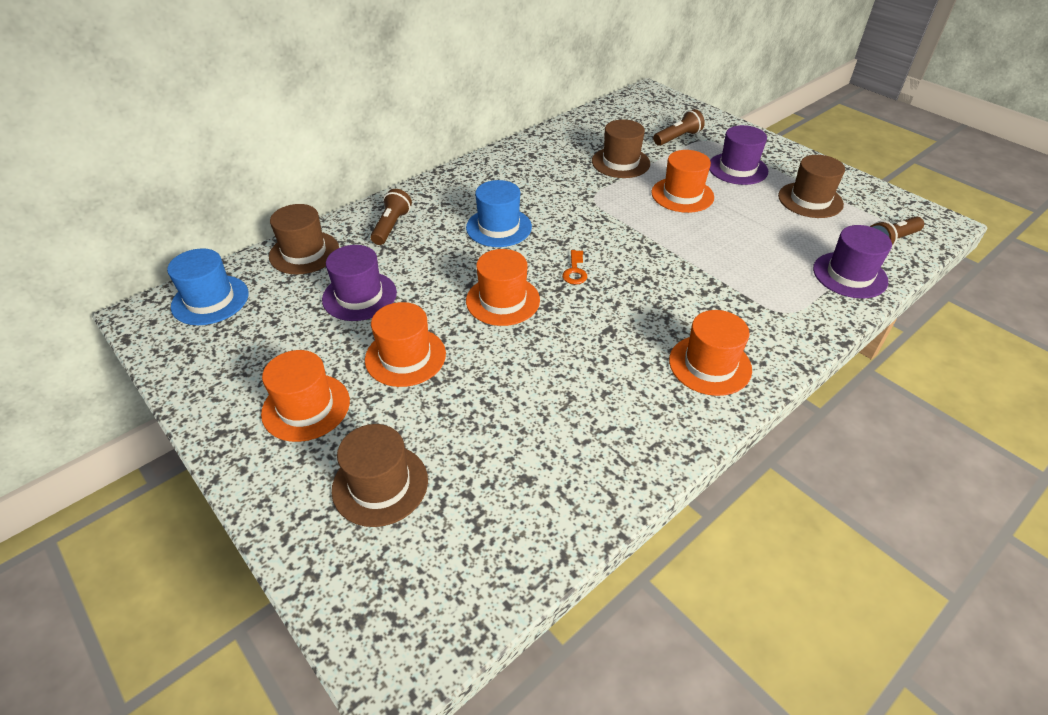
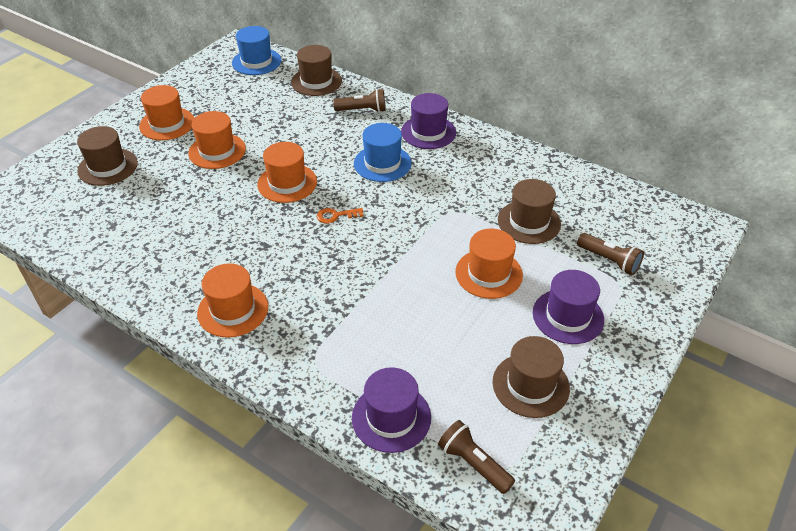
camera: 75 degrees right, 0 degrees up
(359, 296) = (275, 117): purple hat -> purple hat (428, 132)

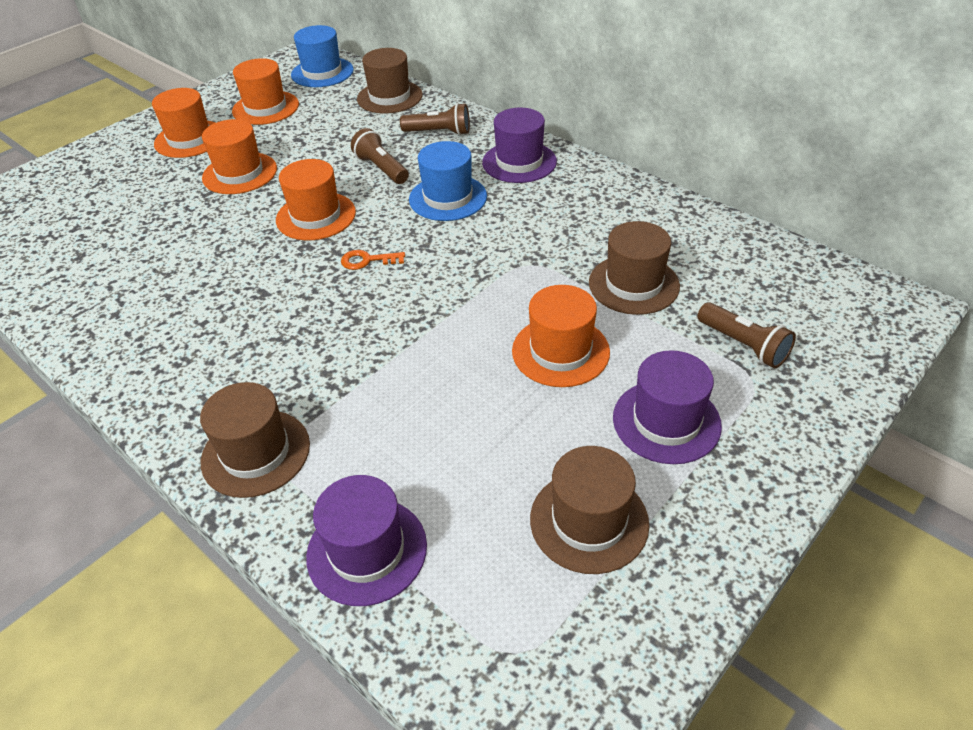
camera: 10 degrees right, 0 degrees up
(108, 167) = (100, 186): brown hat -> brown hat (256, 453)
(233, 310) = (192, 375): orange hat -> orange hat (265, 108)
(473, 463) = (473, 638): brown flashlight -> brown flashlight (381, 169)

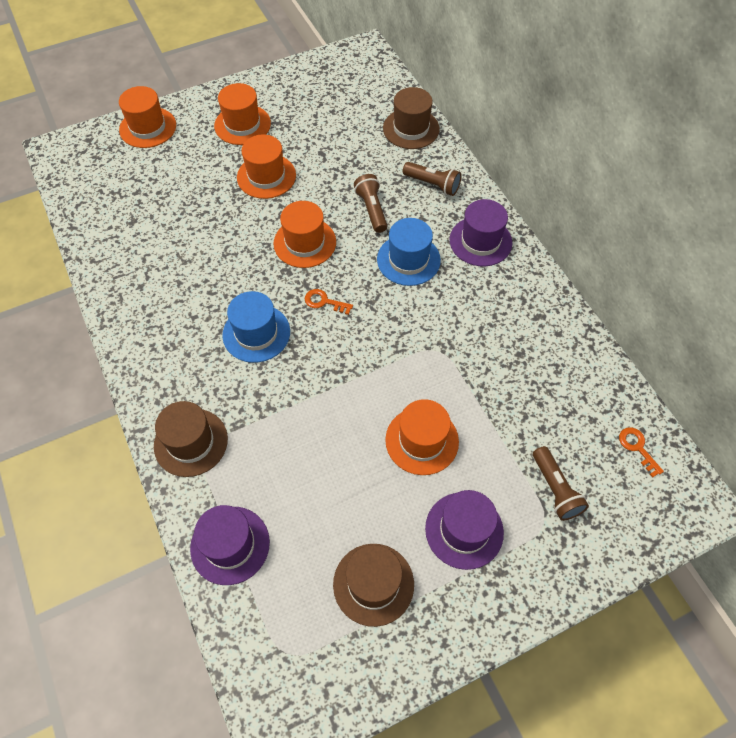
camera: 20 degrees right, 15 degrees up
(265, 108) = (310, 108): orange hat -> orange hat (148, 127)
(322, 72) = (369, 80): blue hat -> blue hat (256, 333)
(633, 284) = (505, 400): brown hat -> none
(803, 280) = (637, 448): none -> orange key

